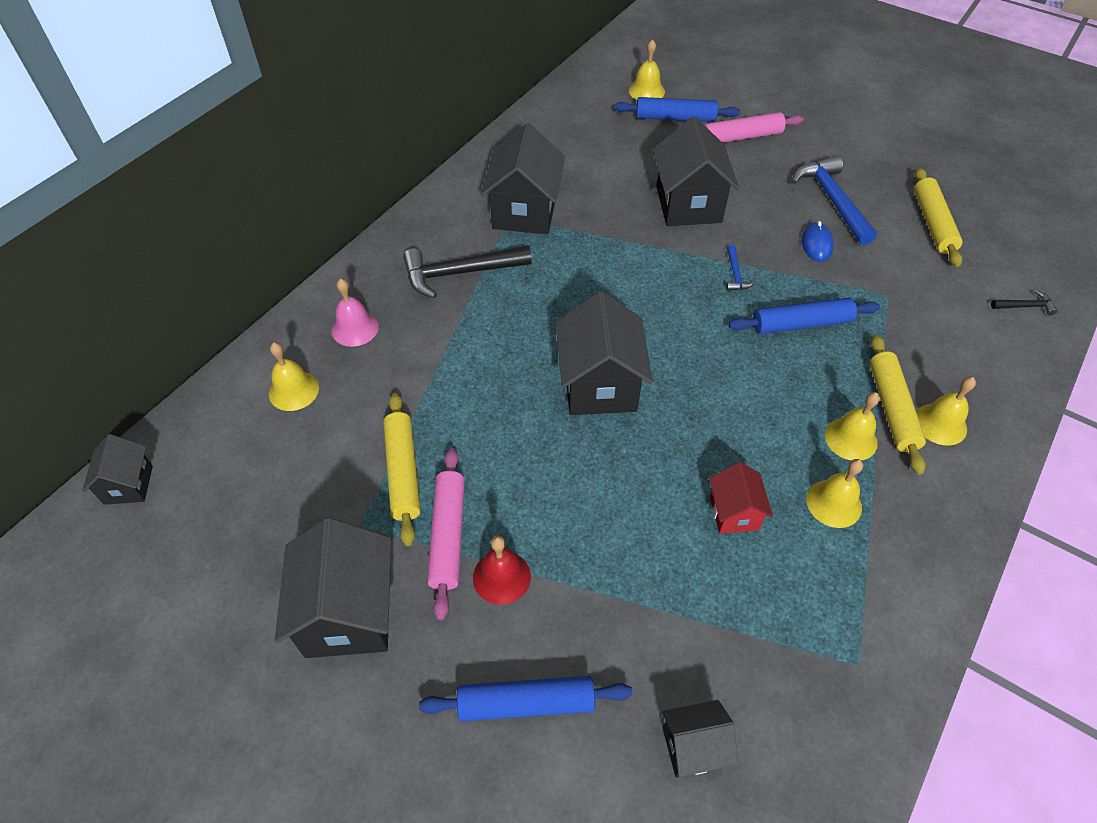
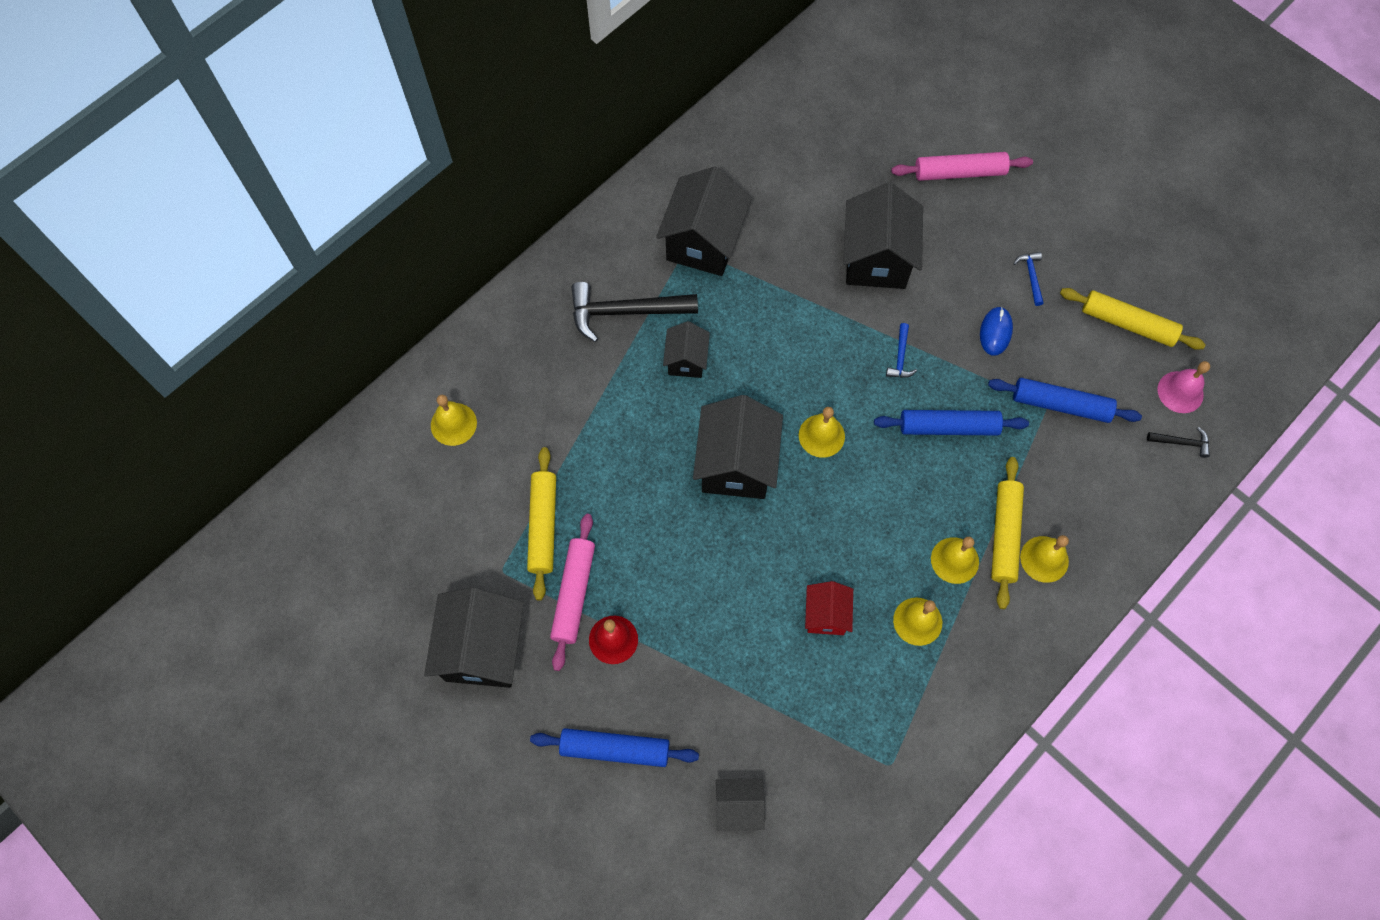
camera: 10 degrees right, 15 degrees up
(128, 485) = (305, 498): black house -> black house (686, 360)
(355, 328) = (516, 362): pink bell -> pink bell (1180, 392)
(646, 91) = (872, 87): yellow bell -> yellow bell (821, 435)
(675, 118) = (894, 133): blue rolling pin -> blue rolling pin (1061, 404)
(832, 200) = (1031, 276): blue hammer -> blue hammer, size x0.46
(932, 223) = (1127, 324): yellow rolling pin -> yellow rolling pin turned 75 degrees counterclockwise

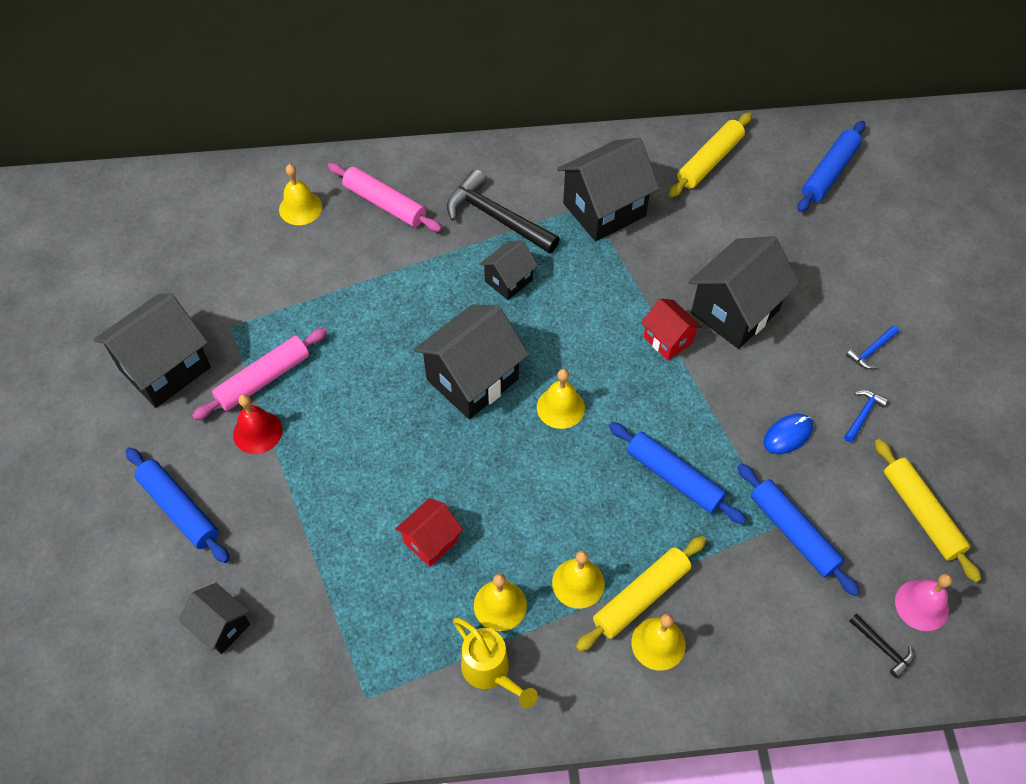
camera: 40 degrees right, 10 degrees down
(543, 526) = (290, 318): yellow rolling pin -> yellow rolling pin (709, 161)
(843, 86) = (829, 173): none -> blue rolling pin
(849, 319) = (668, 340): none -> red house
(900, 357) = (684, 396): blue hammer -> blue hammer (871, 351)
(955, 674) = (490, 672): none -> yellow watering can
(959, 172) = (872, 295): pink rolling pin -> pink rolling pin (384, 204)

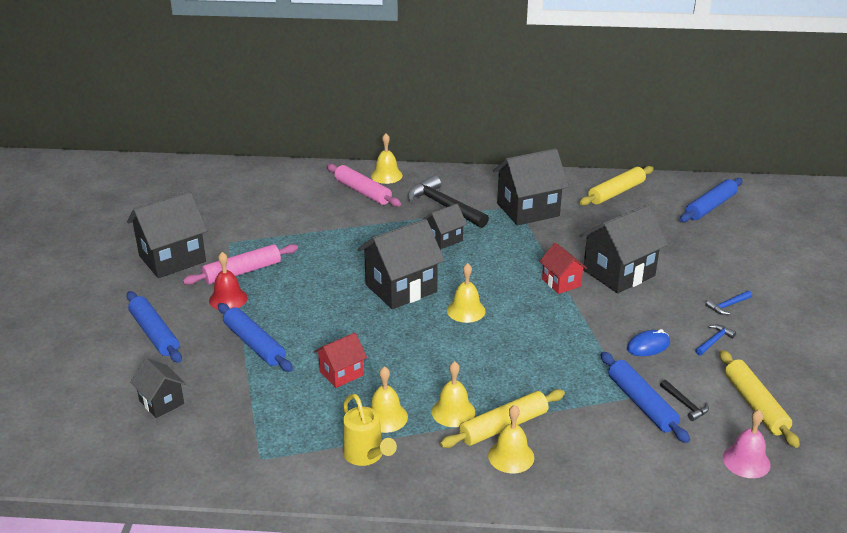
camera: 10 degrees right, 25 degrees down
(300, 208) = (300, 188): yellow bell -> yellow bell (386, 175)
(674, 478) = (548, 360): blue rolling pin -> blue rolling pin (254, 344)
(883, 648) = (707, 484): black hammer -> black hammer (685, 404)

